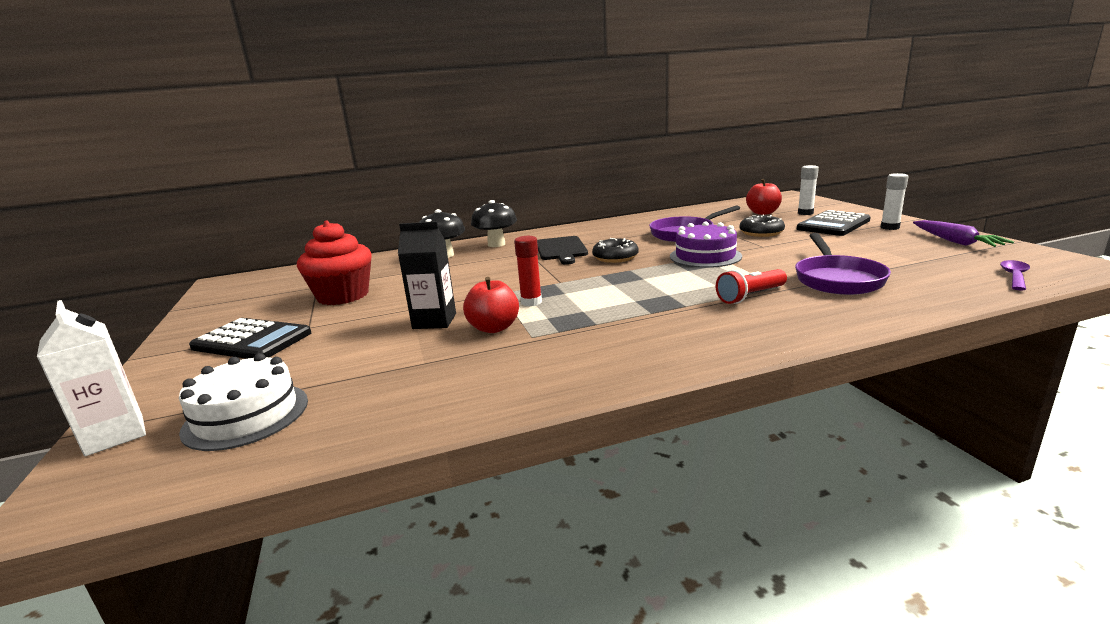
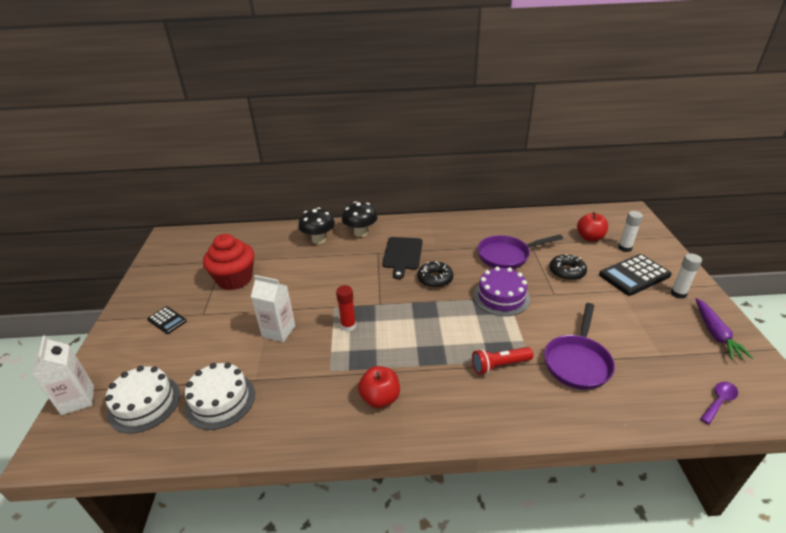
camera: 15 degrees right, 15 degrees up
(252, 340) = (167, 320): black calculator -> black calculator, size x0.55
(379, 388) = (220, 400): none -> white cake
(434, 321) = (278, 331): black carton -> white carton
(494, 328) = (311, 352): red apple -> red apple (380, 398)

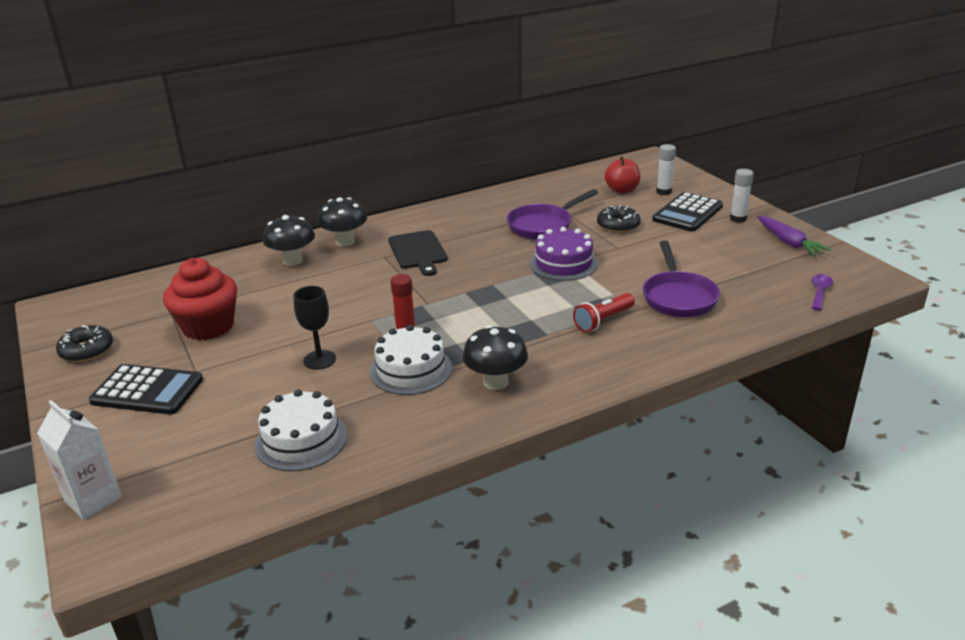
camera: 25 degrees left, 5 degrees down
(144, 403) = (198, 473): white cake -> white cake (411, 370)
(167, 320) = (147, 391): black calculator -> black calculator, size x1.82
(278, 331) = (319, 360): white carton -> black goblet
(380, 398) = (496, 382): red apple -> black mushroom
(435, 279) = (476, 265): black donut -> black donut (87, 350)

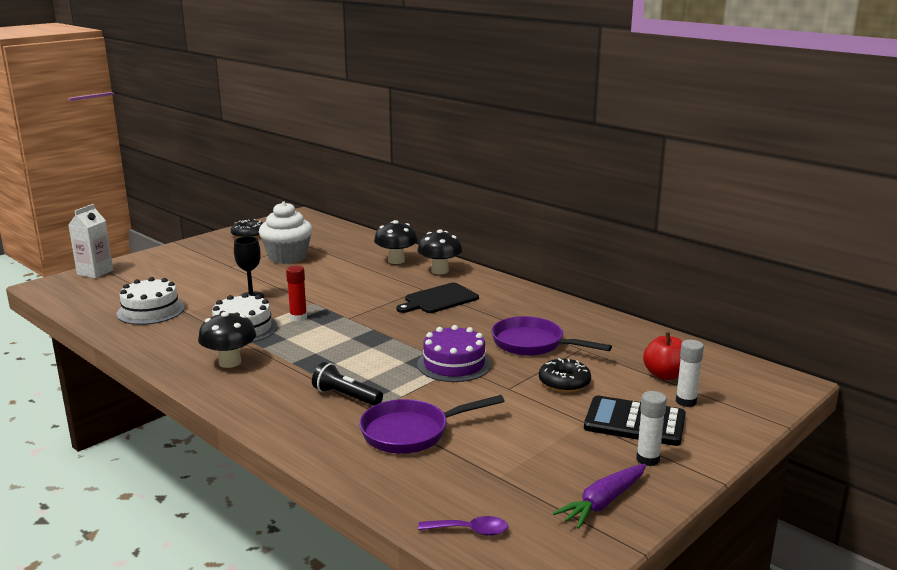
camera: 70 degrees right, 10 degrees down
(147, 391) = (205, 259): black calculator -> none
(208, 326) = (287, 257): red cupcake -> white cupcake
(603, 320) = (346, 396): red flashlight -> black flashlight

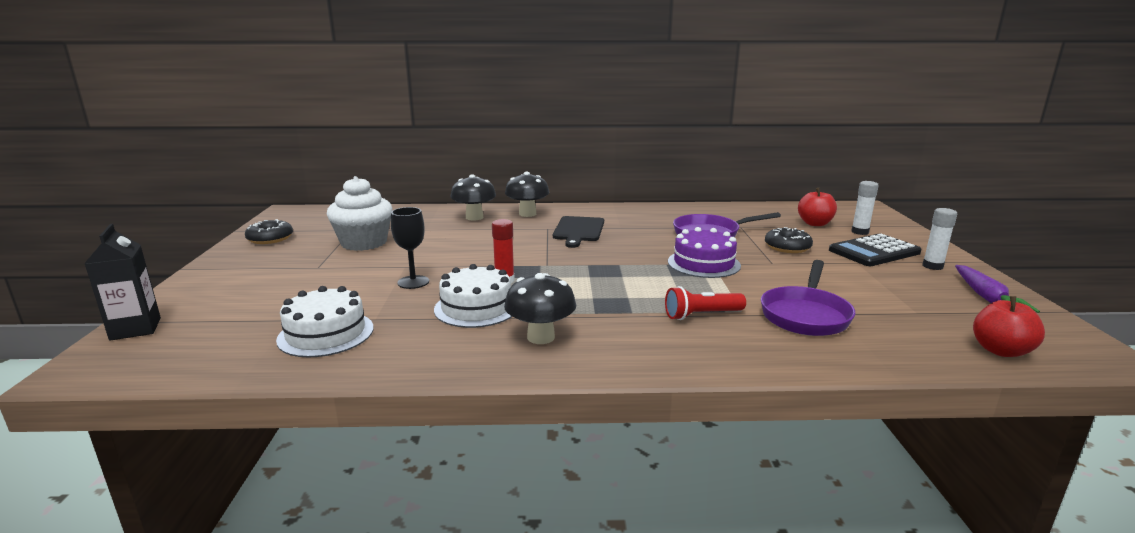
camera: 45 degrees left, 0 degrees up
(95, 272) = (135, 329): white carton -> black carton
(346, 396) = (701, 315): black flashlight -> red flashlight
(470, 530) = (1000, 350): purple spoon -> red apple

